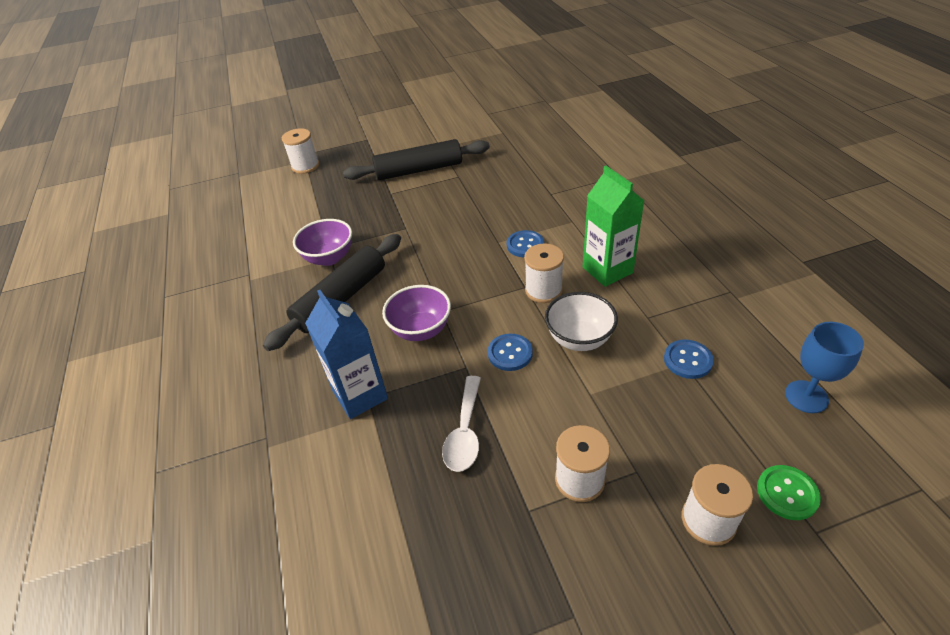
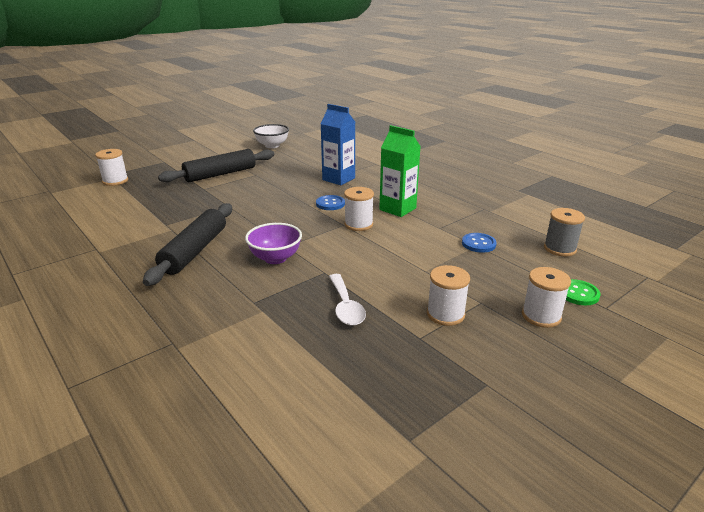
camera: 25 degrees left, 15 degrees down
(329, 258) = (169, 230): purple bowl -> none
(360, 395) = (245, 302): blue carton -> blue carton (338, 179)
(510, 353) = (354, 260): blue button -> none
(579, 339) = (400, 245): white bowl -> white bowl (272, 146)
(806, 396) = (559, 248): blue goblet -> grey spool

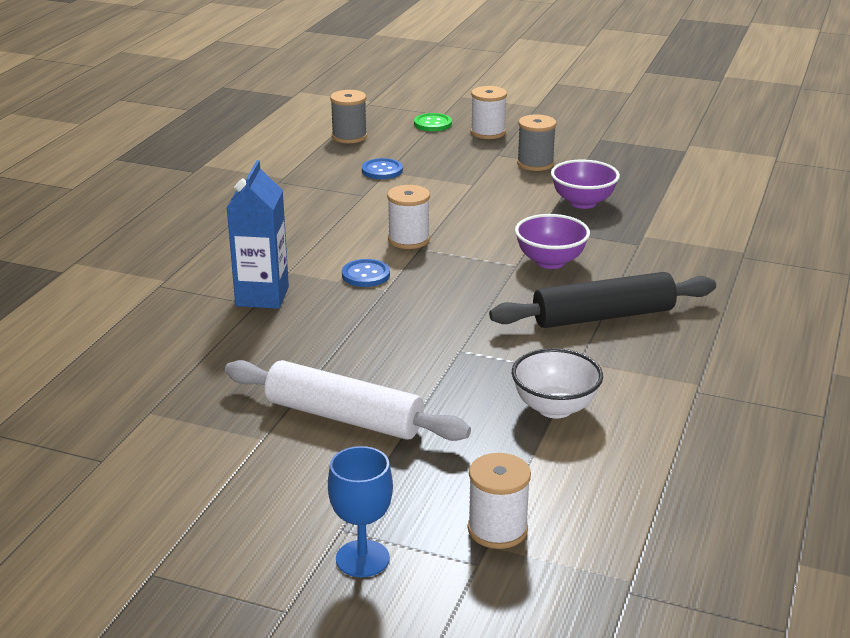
camera: 120 degrees left, 0 degrees up
(145, 161) = (362, 559): none -> blue goblet
(220, 174) = (344, 417): black rolling pin -> white rolling pin
(272, 146) = (125, 428): white bowl -> white bowl (555, 408)
(345, 306) = (583, 202): white spoon -> purple bowl
(397, 209) = (334, 228): green carton -> none
(445, 314) = (535, 163): white spool -> grey spool

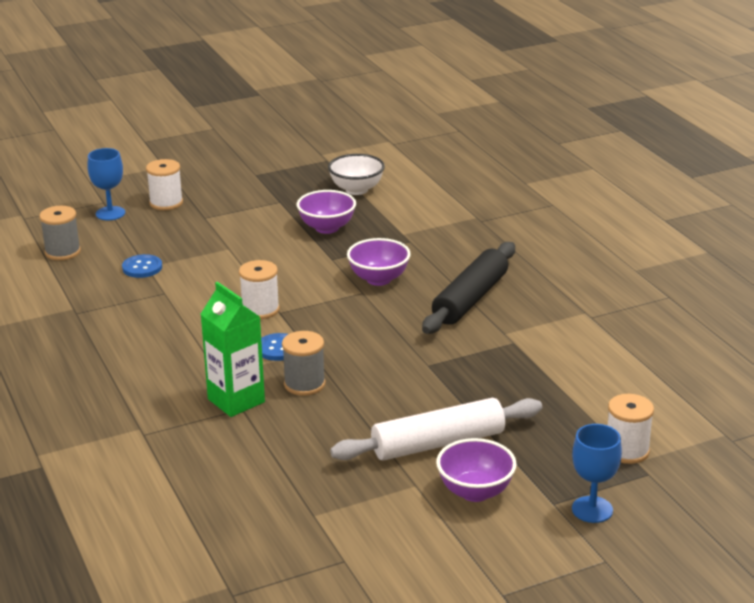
camera: 45 degrees left, 0 degrees up
(262, 296) = (236, 400): blue carton -> green carton
(296, 475) = (475, 492): none -> purple bowl
(432, 124) = (110, 213): green button -> blue goblet
(535, 163) = (244, 213): grey spool -> grey spool (304, 384)
(555, 408) = (539, 368): white bowl -> white bowl (356, 190)

